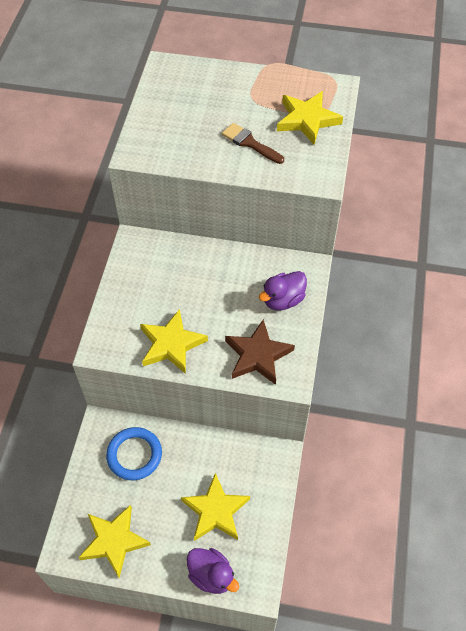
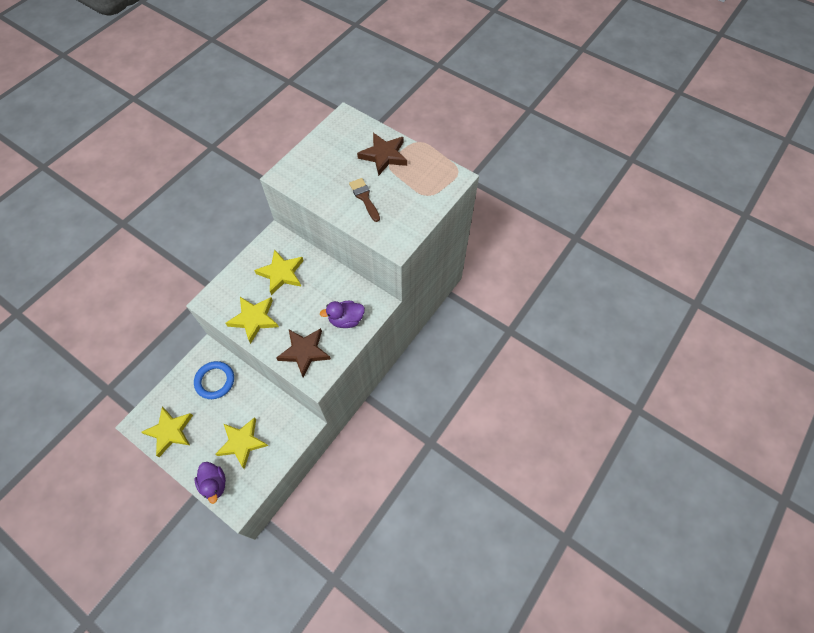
camera: 25 degrees right, 5 degrees up
(240, 91) = (384, 156): none -> brown star
(307, 120) = (416, 195): yellow star -> yellow star (281, 273)

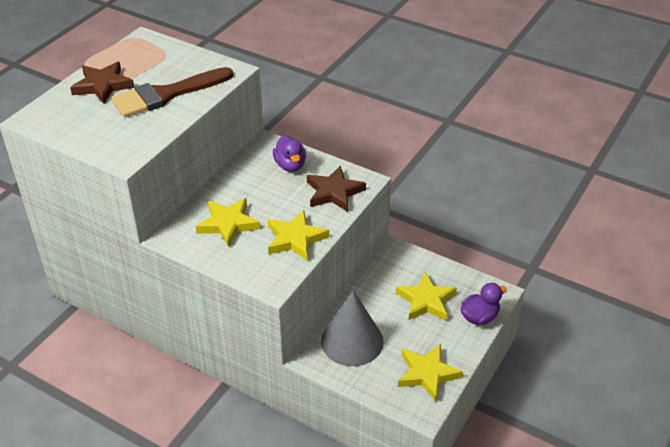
camera: 95 degrees left, 20 degrees down
(215, 381) = (352, 341): blue ring -> grey cone
(364, 198) = (166, 94): brown brush -> brown brush, size x1.93

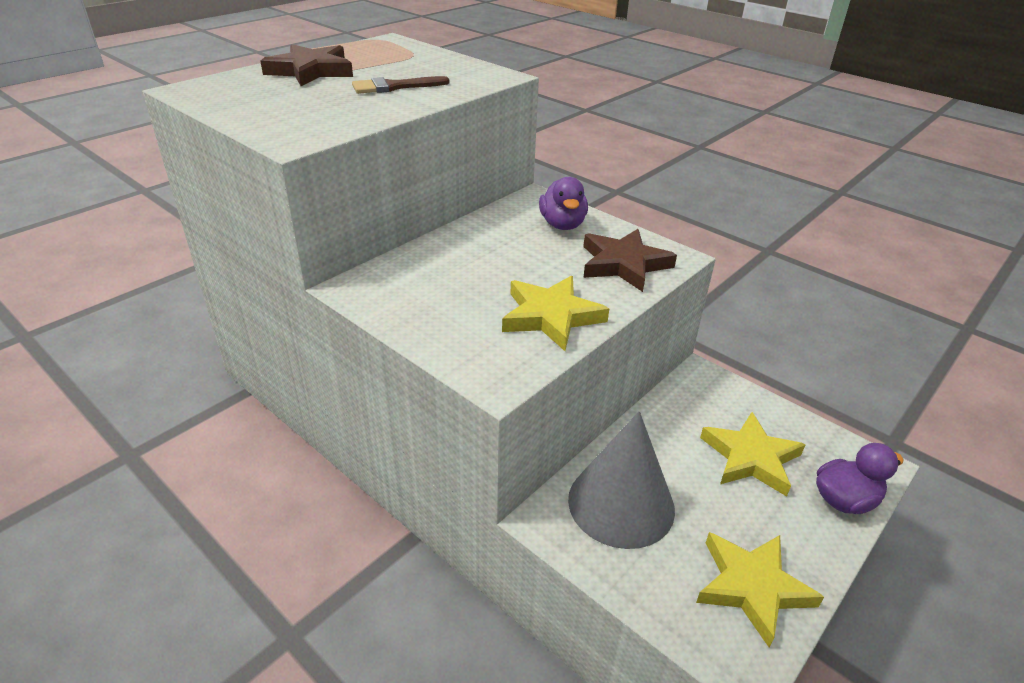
camera: 10 degrees right, 5 degrees down
(166, 94) = (394, 87): brown brush -> brown brush, size x0.52
(228, 224) = (449, 282): yellow star -> none

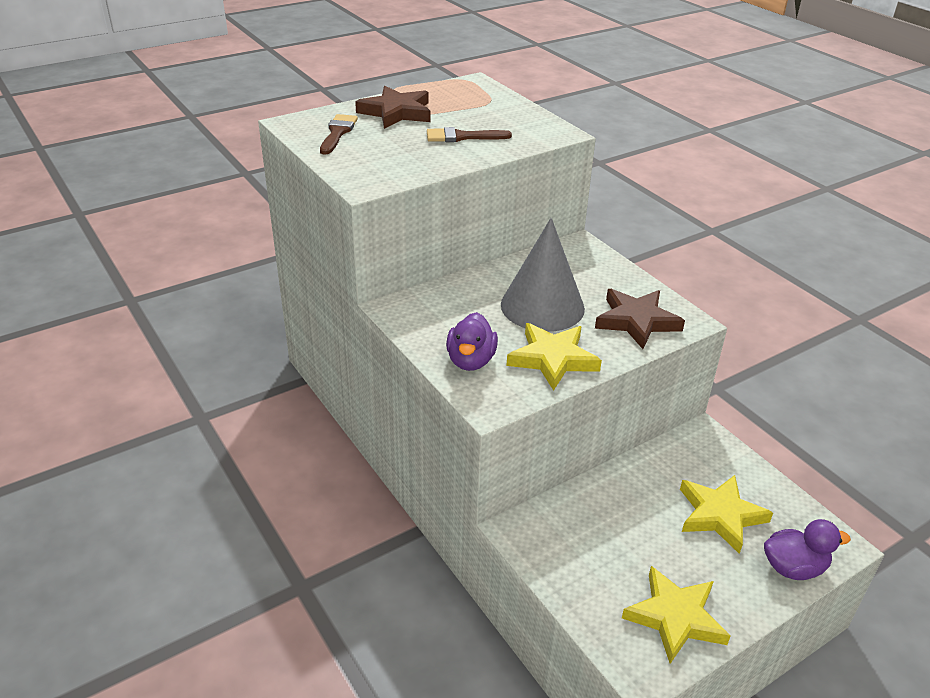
camera: 15 degrees right, 0 degrees up
(245, 94) = (338, 133): none -> brown brush
(562, 224) = (595, 275): purple duck -> purple duck (471, 361)
(621, 503) = (586, 529): grey cone -> grey cone (542, 306)

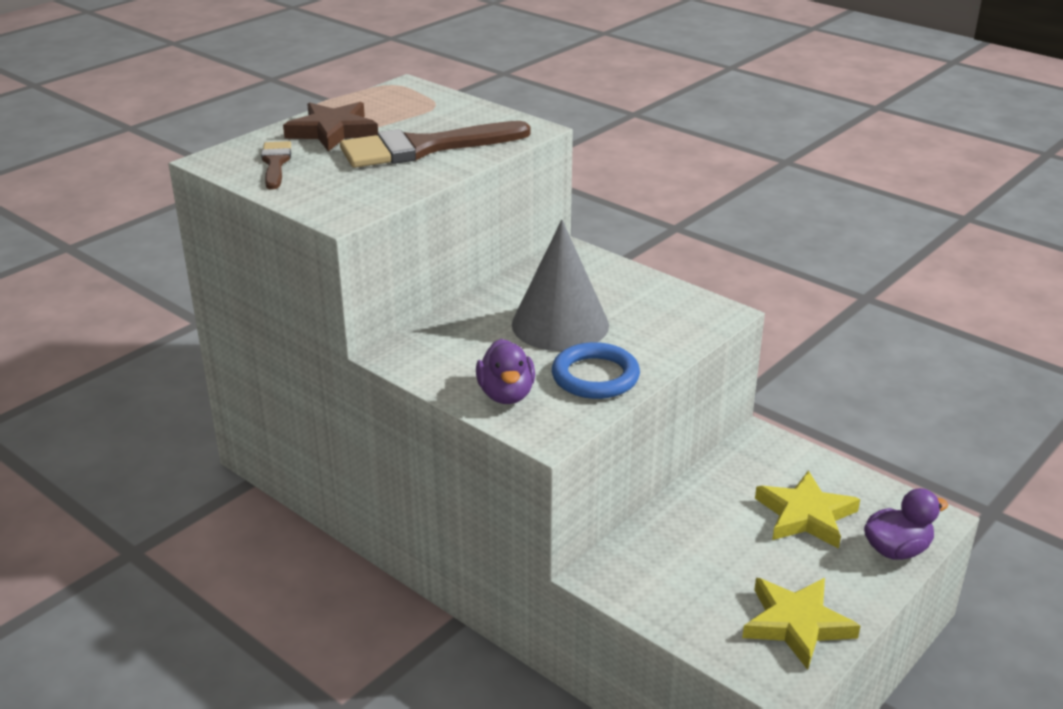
camera: 15 degrees left, 5 degrees down
(462, 137) = (424, 148): brown brush -> brown brush, size x1.93
(552, 359) = (595, 376): yellow star -> blue ring
(636, 321) = (668, 322): brown star -> none

